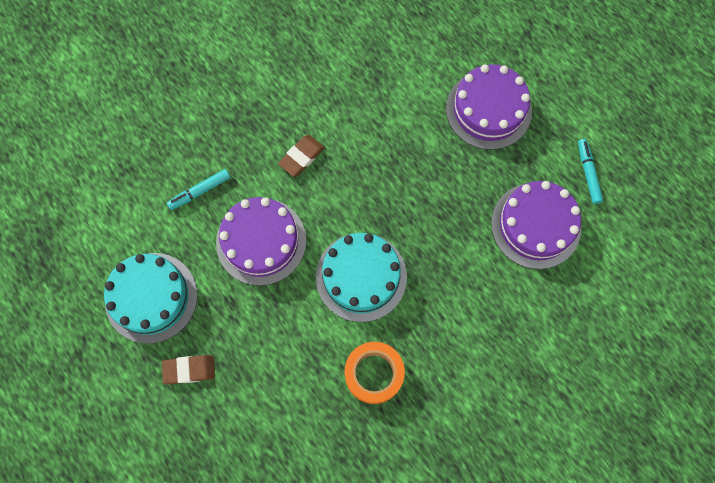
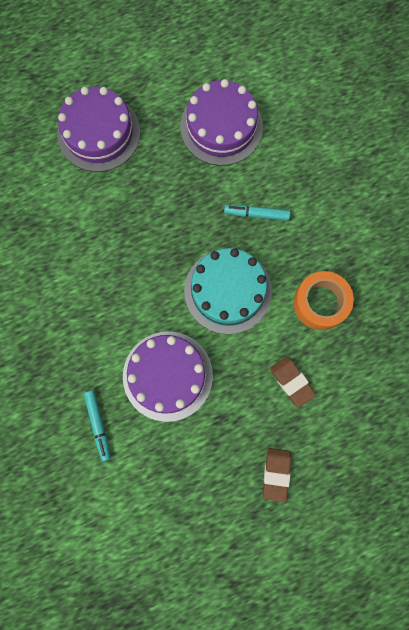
camera: 75 degrees left, 5 degrees up
(151, 297) = (195, 497): turquoise cake -> none
(301, 157) = (92, 316): brown eraser -> brown eraser (291, 381)
(588, 173) = (185, 69): turquoise marker -> turquoise marker (256, 214)

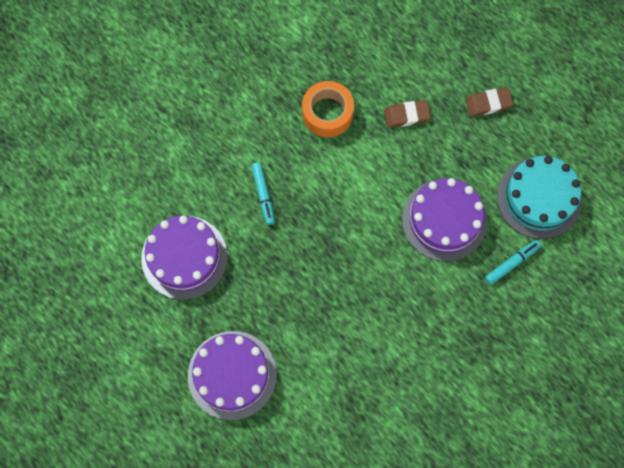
camera: 110 degrees left, 5 degrees down
(228, 291) = (347, 195): turquoise cake -> turquoise cake (539, 198)
(291, 381) = (406, 115): brown eraser -> brown eraser turned 45 degrees clockwise

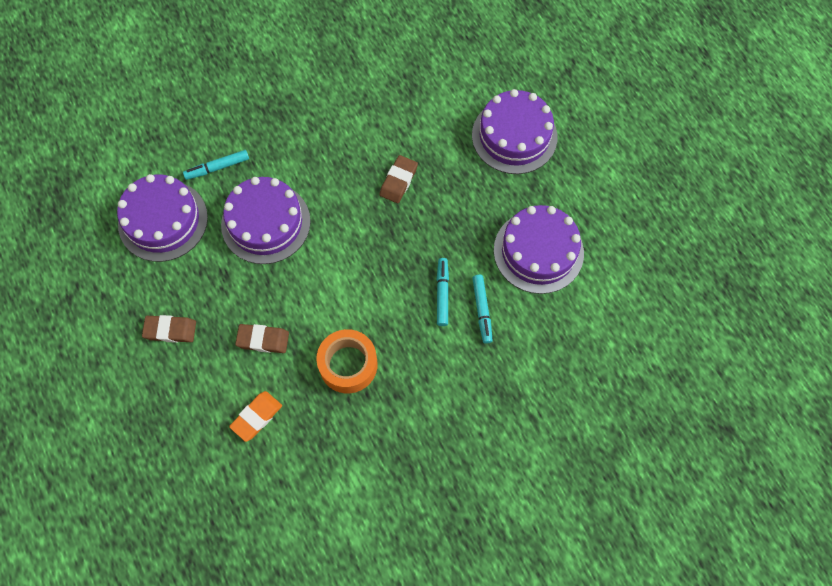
camera: 165 degrees left, 5 degrees down
(224, 188) = (482, 310): none -> turquoise marker
(334, 294) = (398, 181): none -> brown eraser
(388, 54) = (256, 417): none -> orange eraser
(539, 198) = (163, 220): turquoise cake -> purple cake

